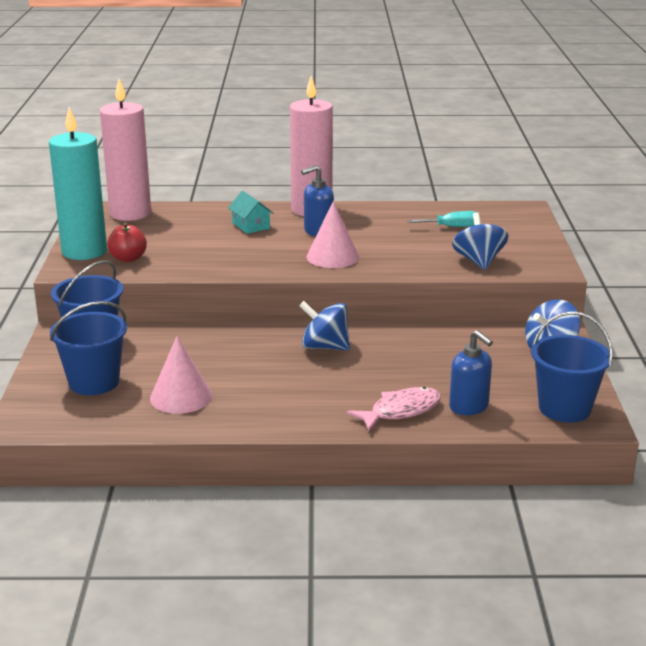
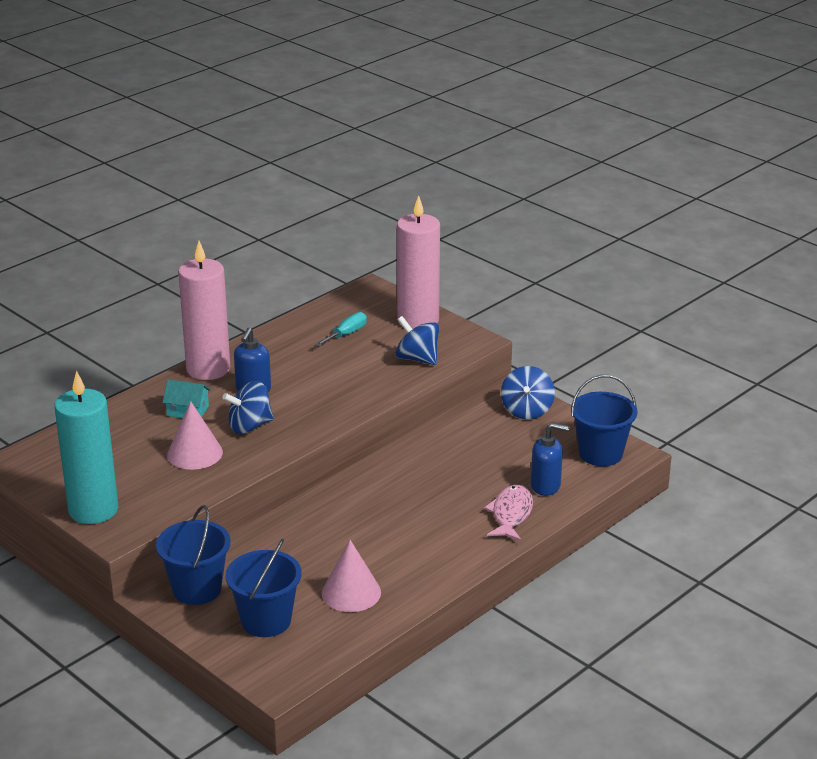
camera: 45 degrees left, 5 degrees up
(128, 258) = (146, 496): red apple -> none
(130, 213) = (55, 451): pink candle -> pink candle (418, 320)
(325, 347) = (380, 493): blue spinning top -> blue spinning top (249, 426)
(333, 257) = (307, 408): pink cone -> pink cone (194, 453)

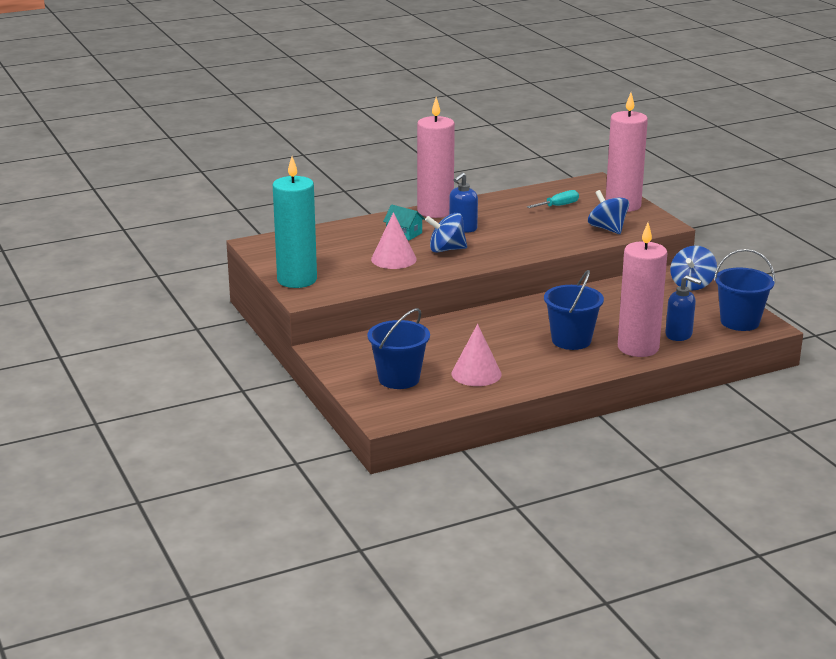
camera: 20 degrees right, 5 degrees down
(197, 589) = (357, 350): blue bucket -> blue bucket (571, 340)
(511, 514) = (638, 348): pink fish -> pink candle

